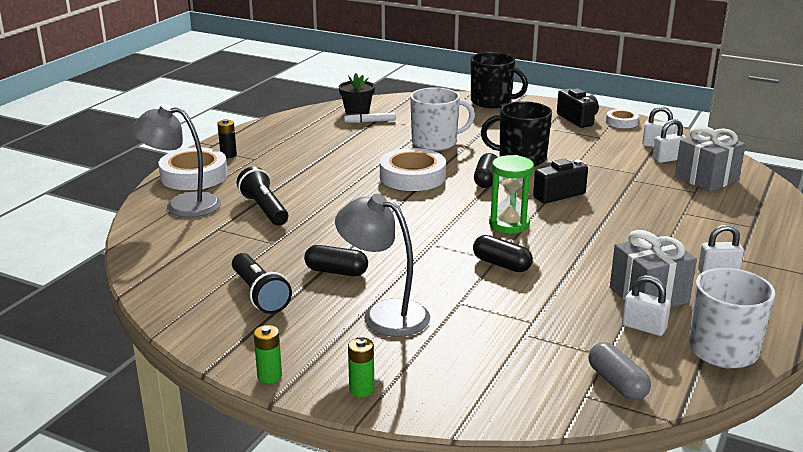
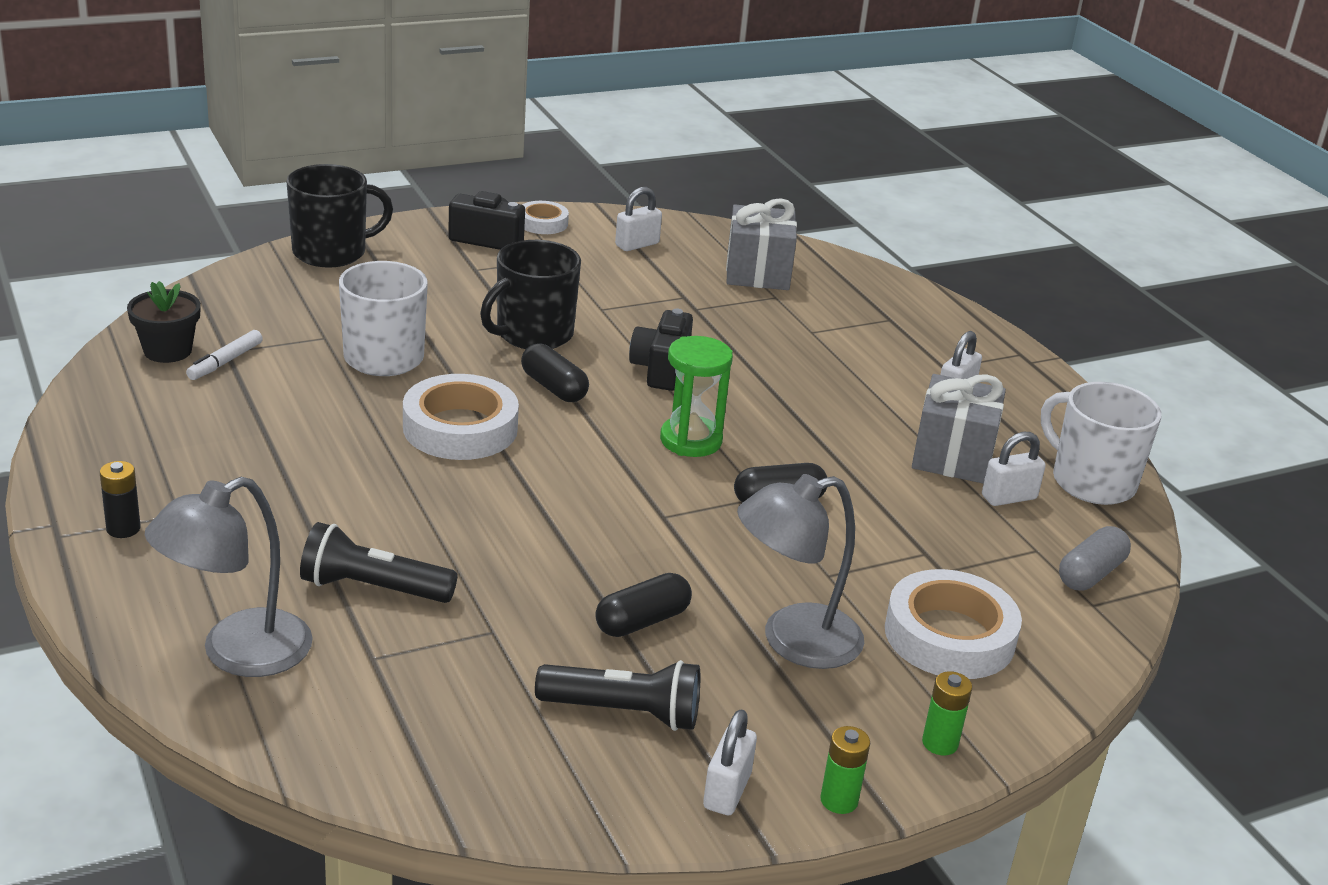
camera: 55 degrees left, 5 degrees up
(194, 176) = (146, 595): white tape -> white tape (949, 636)
(617, 383) = (1090, 574): grey capsule -> grey capsule turned 60 degrees counterclockwise
(668, 159) = (680, 261): white padlock -> white padlock (727, 791)

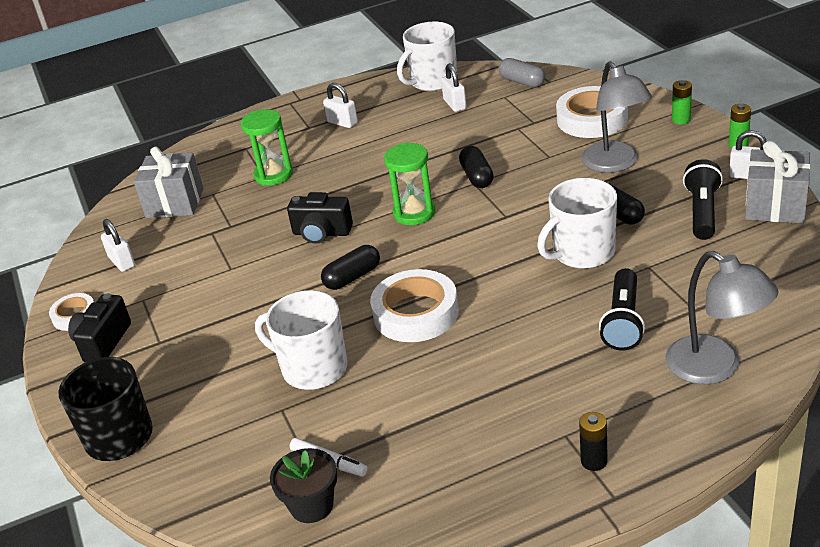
camera: 80 degrees left, 5 degrees up
(533, 334) = (272, 297): black mug -> none
(548, 574) = (582, 252): none -> white mug
(813, 338) = (273, 175): none -> green hourglass
(952, 456) = (415, 122): grey gift -> grey gift (775, 206)

